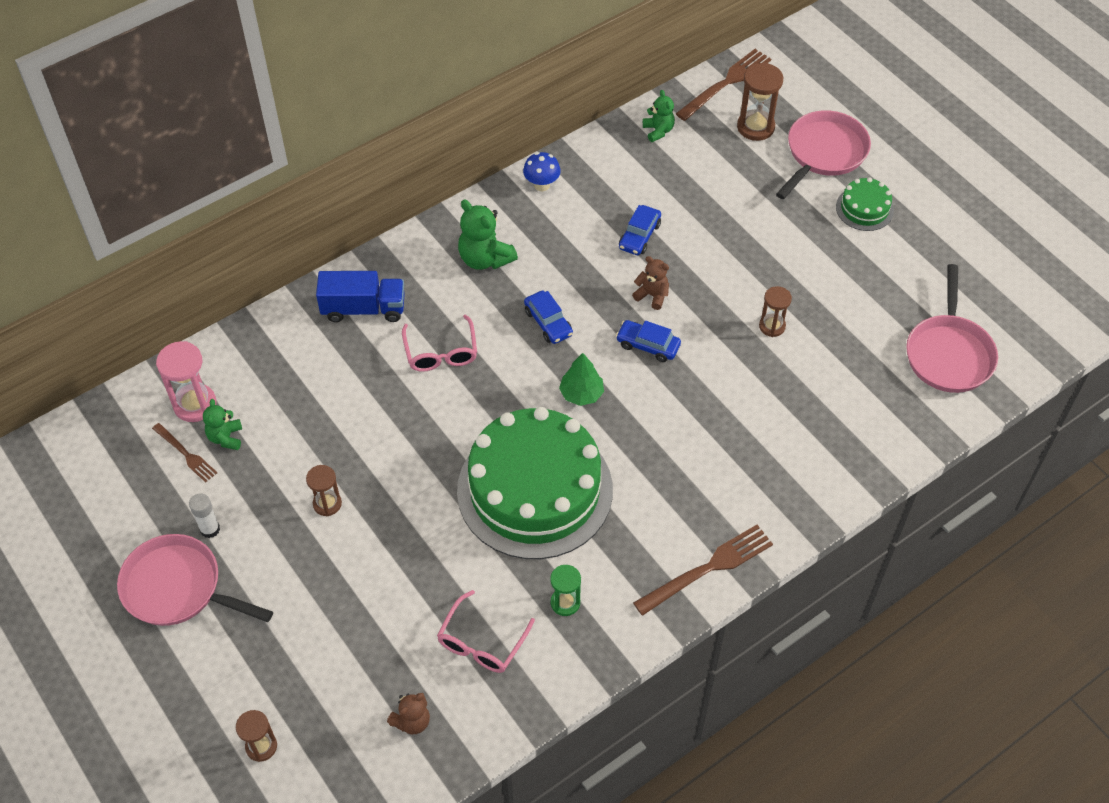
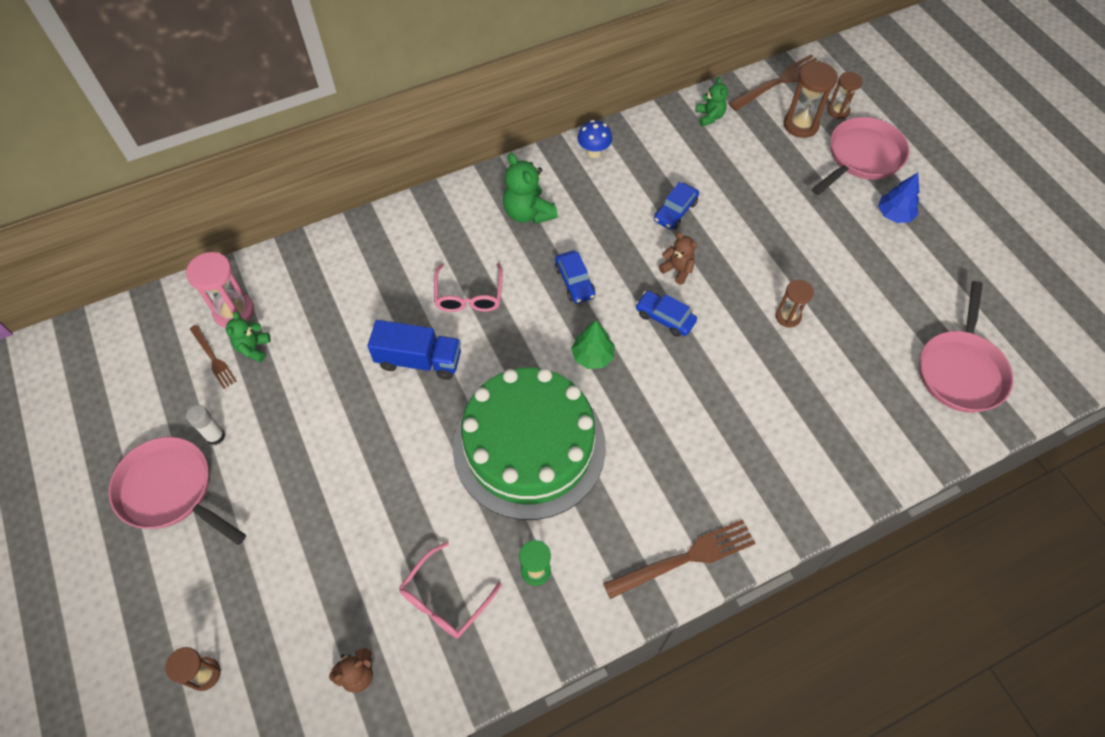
camera: 10 degrees right, 5 degrees up
(327, 504) = (330, 428): brown hourglass -> brown hourglass (838, 111)
(363, 308) = (408, 244): blue truck -> blue truck (419, 360)
(864, 208) = (894, 215): green cake -> blue tree

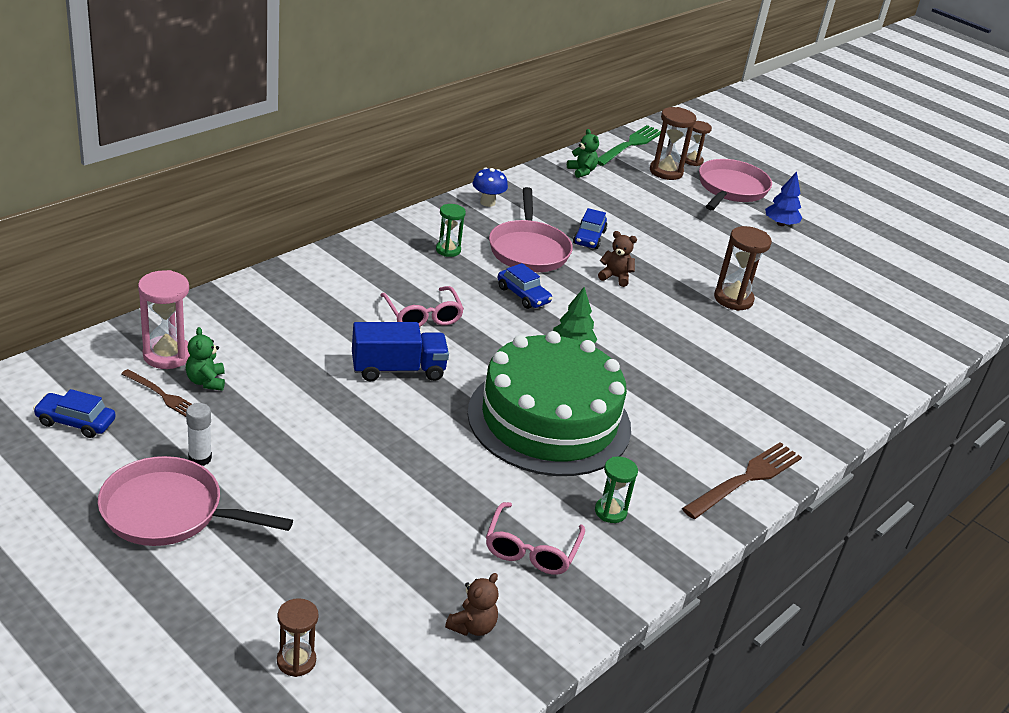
camera: 25 degrees left, 25 degrees down
(528, 213) = (448, 250): green teddy bear -> green hourglass
(665, 318) = (624, 311): blue car -> blue car (75, 422)
(779, 82) = (630, 145): brown fork -> green fork
(788, 316) = (733, 299): brown hourglass -> brown hourglass, size x1.57
(960, 370) = (897, 318): pink pan -> pink pan (528, 249)

